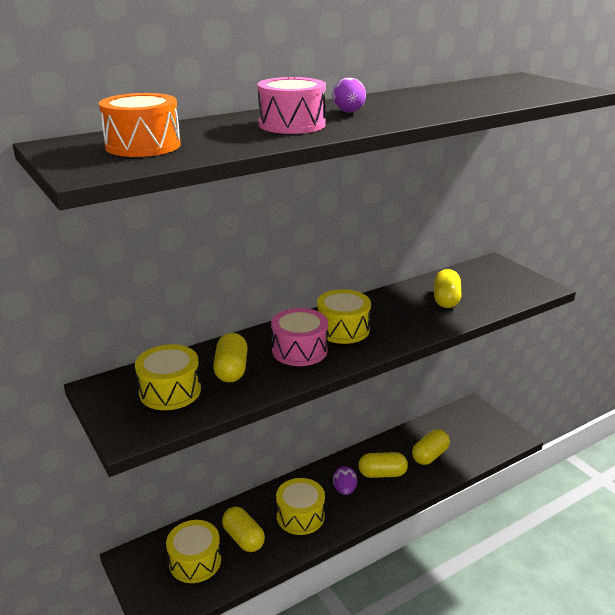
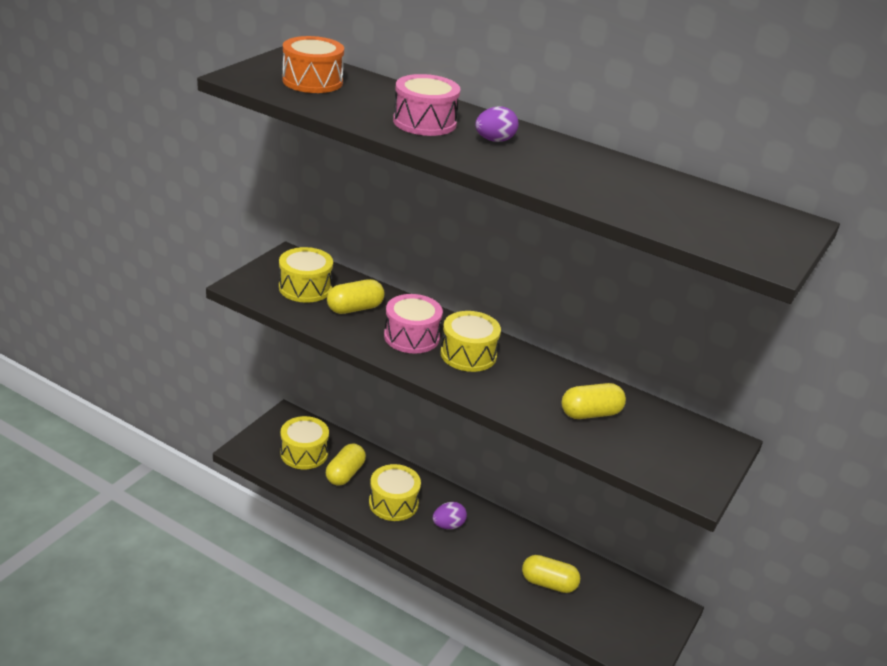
camera: 60 degrees right, 5 degrees up
(382, 474) = (491, 549): yellow capsule -> none

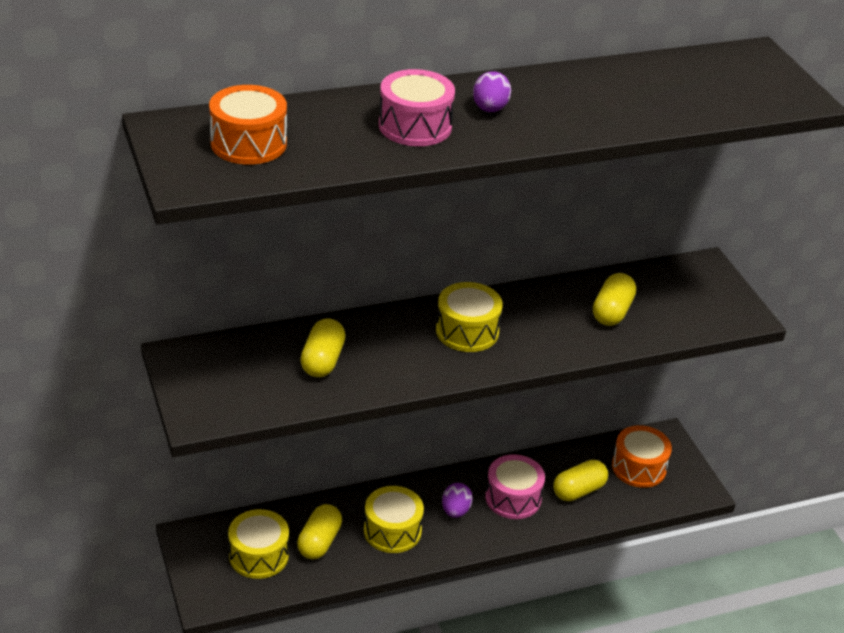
camera: 50 degrees left, 5 degrees up
(305, 288) = (250, 375): yellow drum -> none
(345, 474) = (319, 542): yellow capsule -> yellow capsule turned 45 degrees clockwise
(411, 337) = (406, 350): pink drum -> pink drum (513, 498)
(617, 608) = (638, 467): none -> orange drum

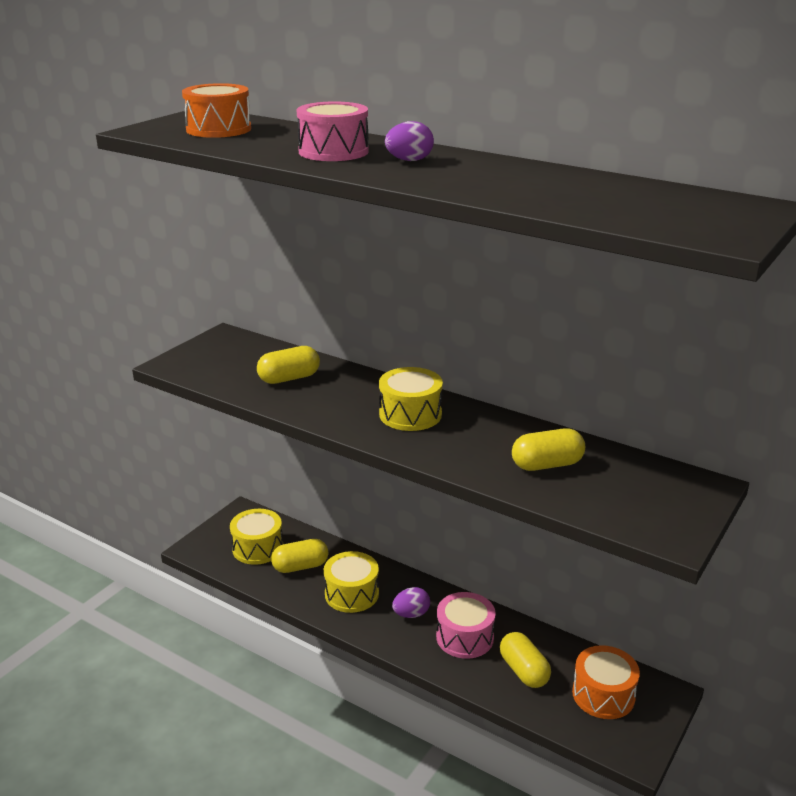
camera: 55 degrees right, 10 degrees down
(578, 490) = (523, 671): yellow capsule -> yellow capsule turned 45 degrees clockwise

